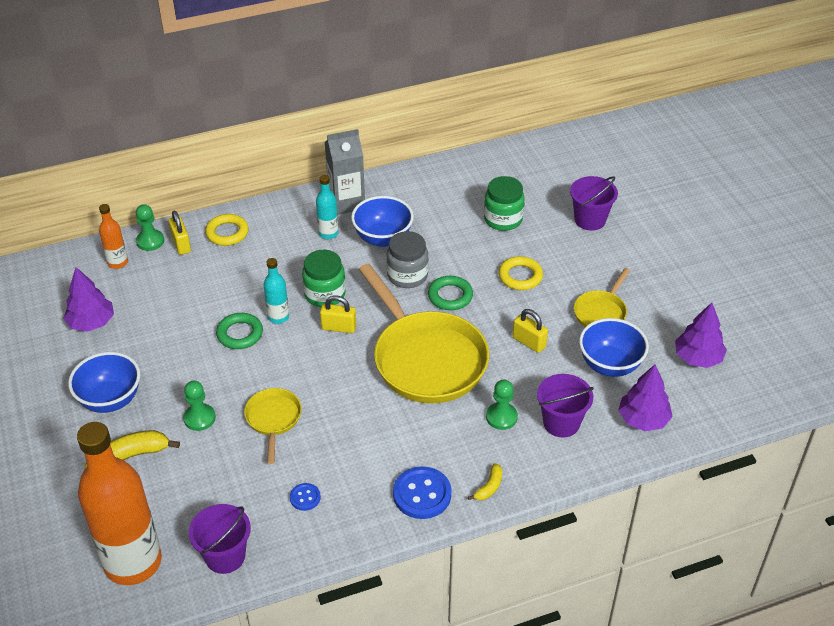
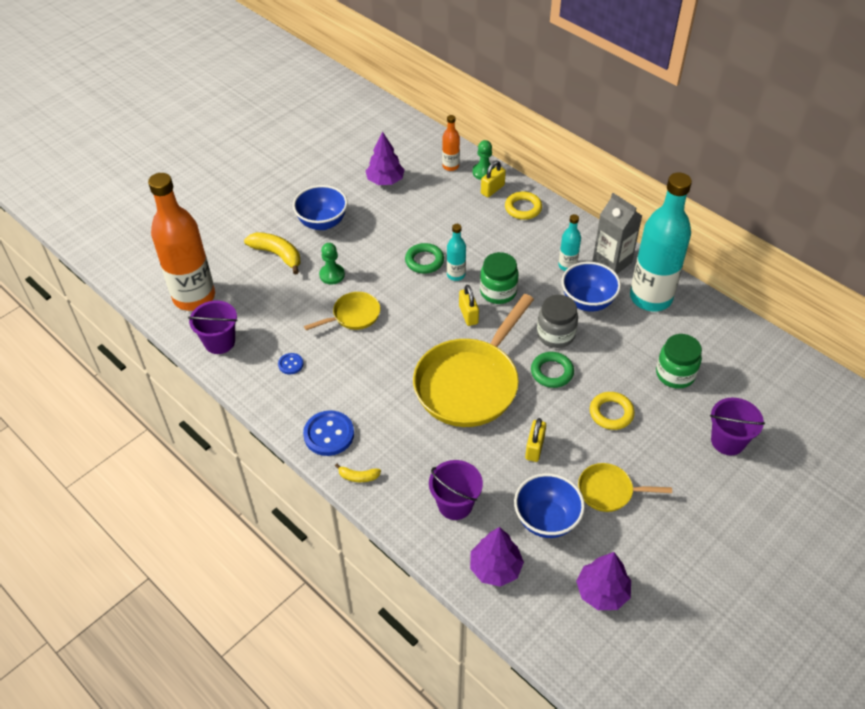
camera: 65 degrees right, 5 degrees up
(407, 197) = (650, 297): none -> turquoise bottle
(501, 417) = (437, 458): green pawn -> none

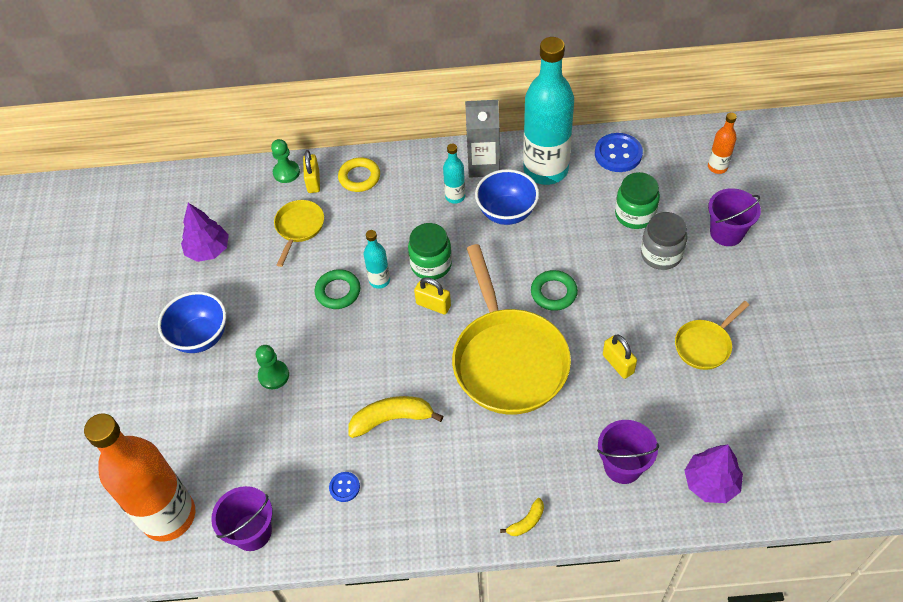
camera: 45 degrees left, 5 degrees up
(277, 255) = (197, 403): yellow banana -> yellow banana (391, 419)
(329, 434) = (457, 513): blue button -> blue button (618, 154)
(353, 315) = (341, 393): yellow pan -> yellow pan (299, 228)
(450, 166) = (250, 190): orange bottle -> orange bottle (717, 167)
(546, 520) = (695, 410): blue bowl -> none
(555, 335) = (518, 260): grey jar -> grey jar (661, 254)
(602, 592) = (793, 423): purple tree -> none
(611, 413) = (632, 285): yellow ring -> none

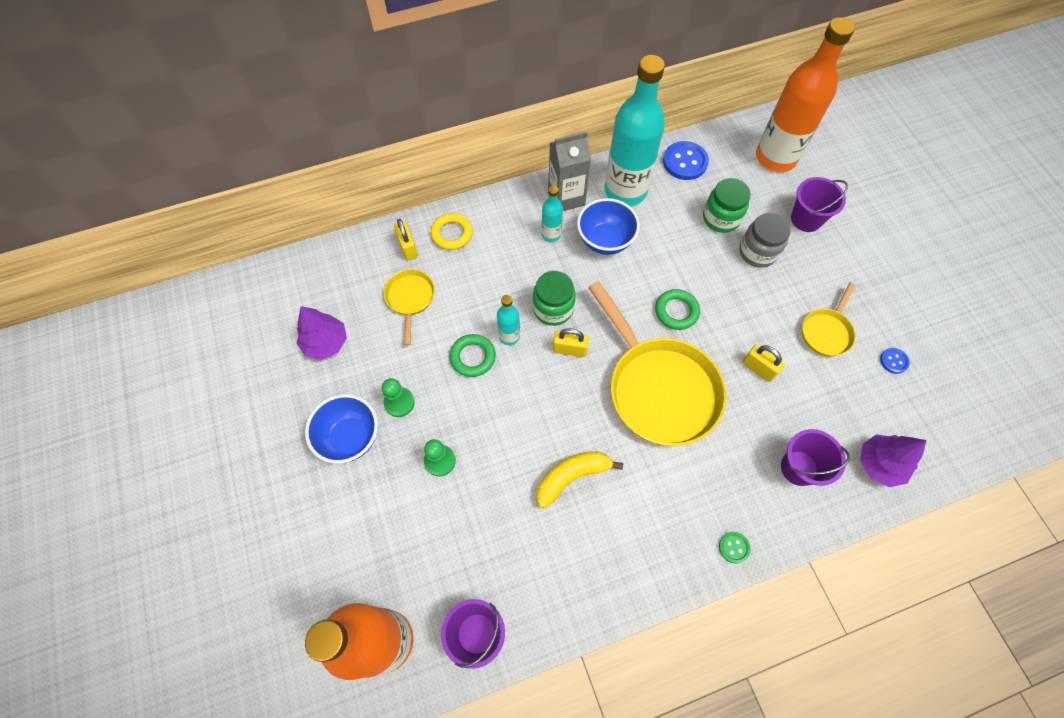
camera: 20 degrees left, 10 degrees up
(286, 172) = (377, 243): green pawn -> green pawn (399, 402)
(344, 487) = (551, 560): blue button -> blue button (893, 361)
(526, 522) = (734, 547): yellow banana -> green button
(717, 167) = (775, 157): orange bottle -> orange bottle, size x2.26

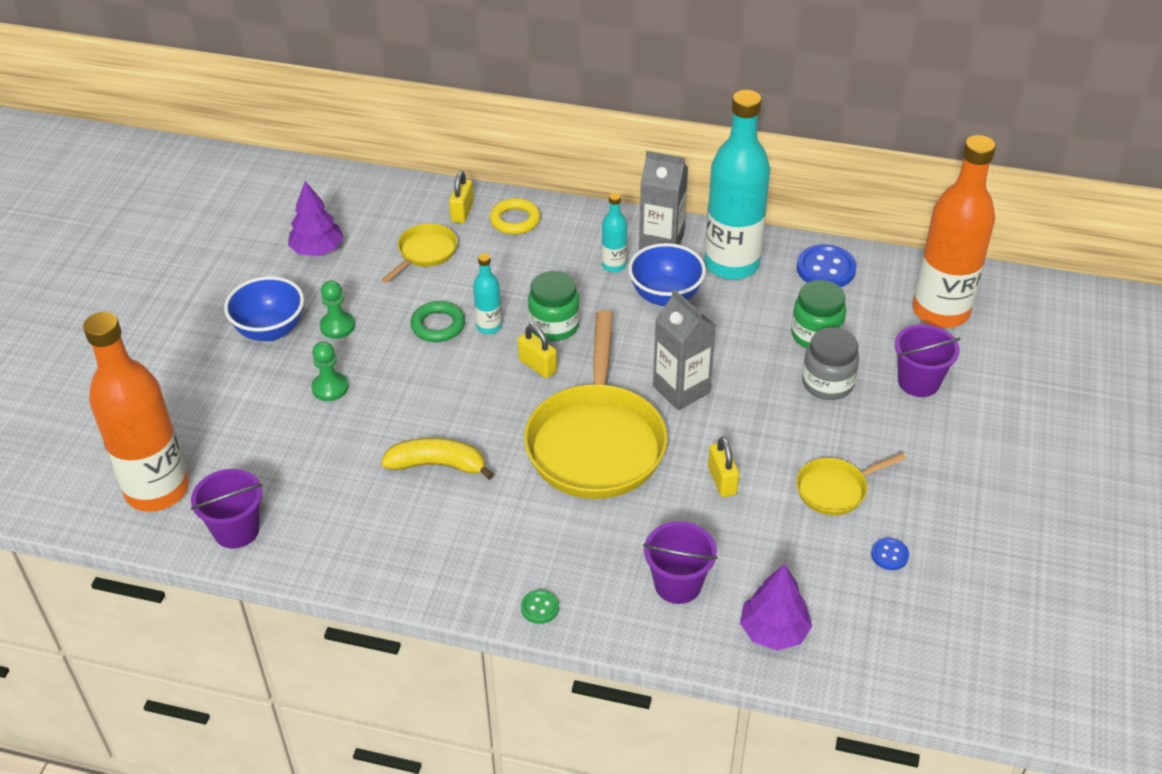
camera: 35 degrees right, 20 degrees down
(676, 311) = (681, 389): green ring -> grey carton

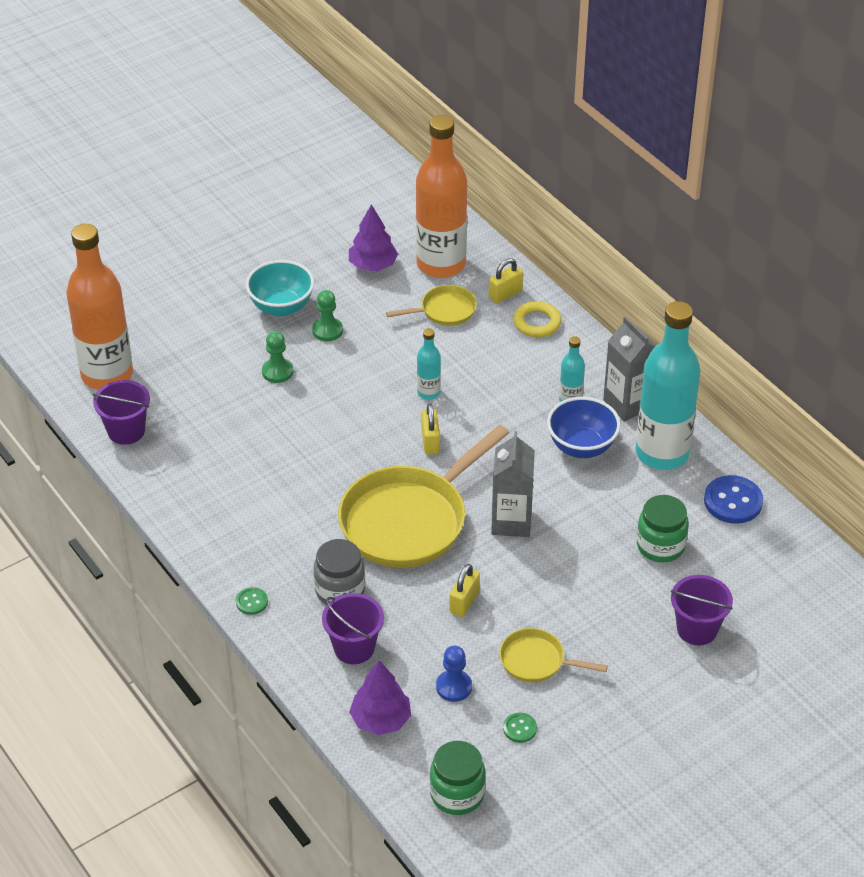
camera: 40 degrees right, 0 degrees up
(270, 330) = (281, 307): blue bowl -> turquoise bowl
(437, 465) = (289, 468): yellow banana -> none
(438, 325) = (394, 370): green ring -> none
(554, 326) = (474, 420): green jar -> green jar (457, 794)
(798, 558) = (454, 687): none -> blue pawn
(827, 383) = (624, 586): grey jar -> grey jar (340, 590)
(889, 555) = (519, 728): blue button -> green button
(940, 311) = (785, 590): orange bottle -> orange bottle (441, 264)

